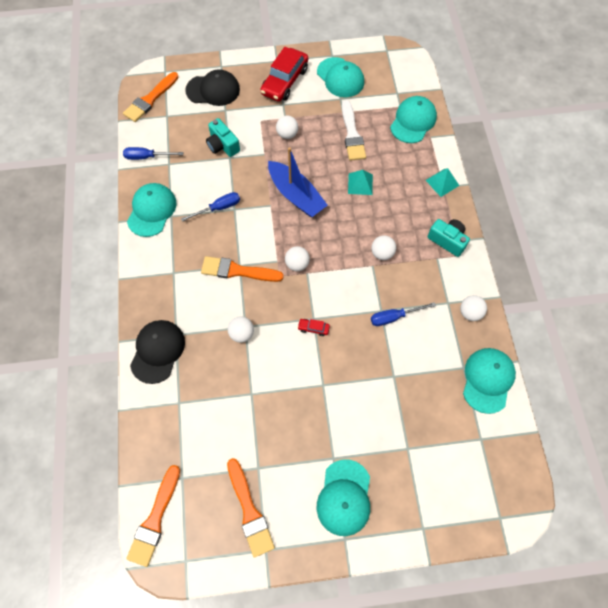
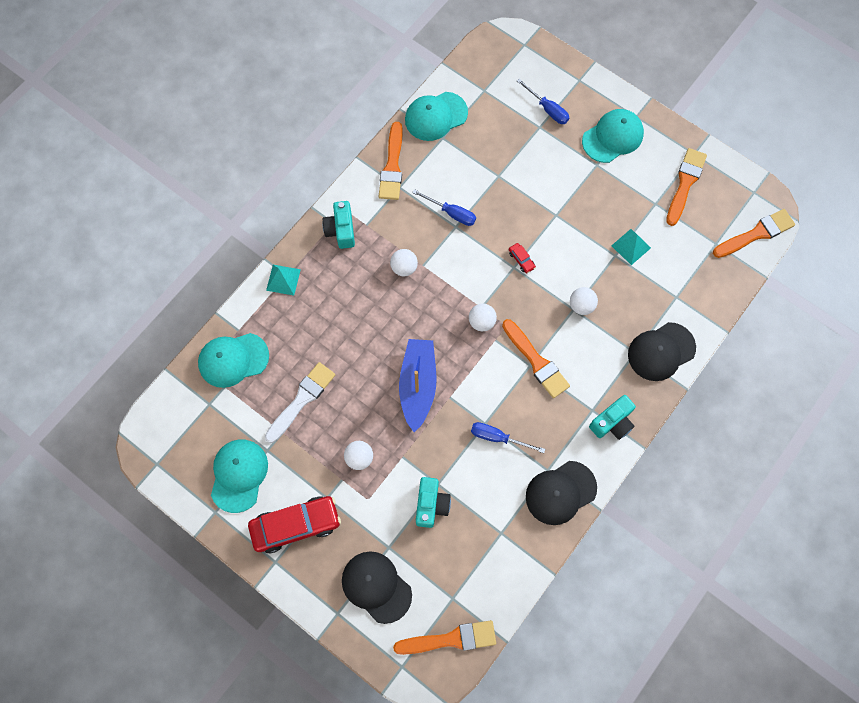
camera: 135 degrees left, 5 degrees up
(147, 157) = (515, 562): blue screwdriver -> blue screwdriver (547, 109)
(152, 210) = (560, 492): turquoise cap -> black cap
(153, 276) = (612, 422): none -> turquoise camera
(360, 184) = (351, 343): turquoise pyramid -> turquoise pyramid (631, 246)
(470, 313) = (392, 166): white ball -> orange brush

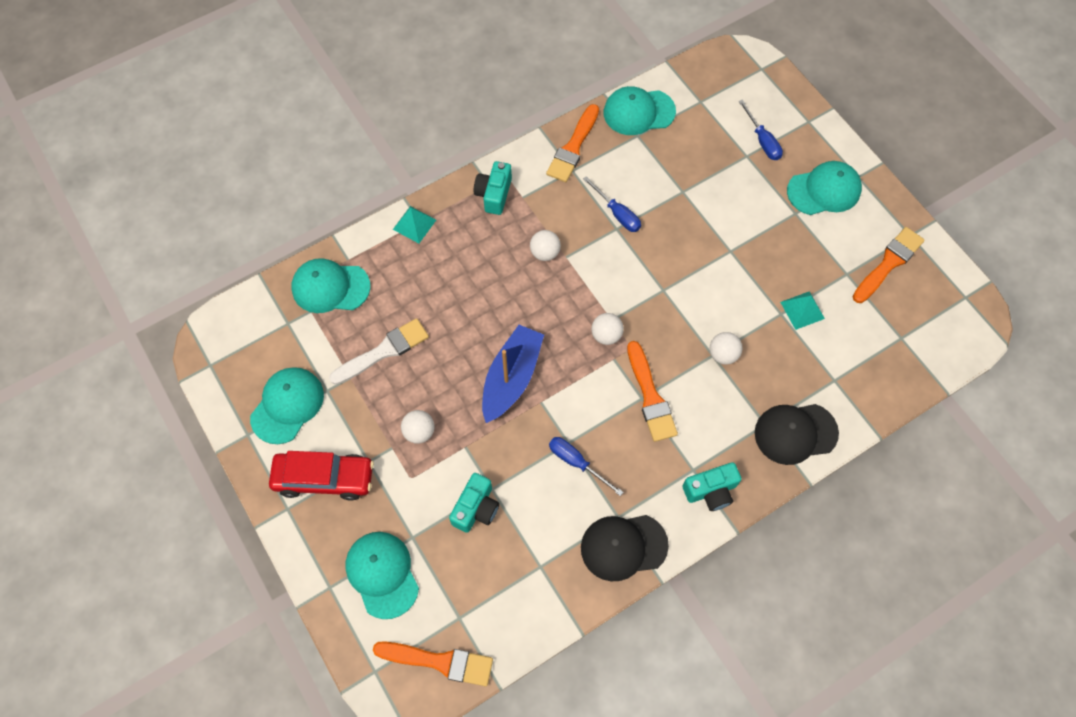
camera: 20 degrees right, 5 degrees down
(376, 586) = (382, 574): black cap -> turquoise cap
(521, 260) = (674, 285): red car -> none
(756, 234) = (952, 342): orange brush -> none

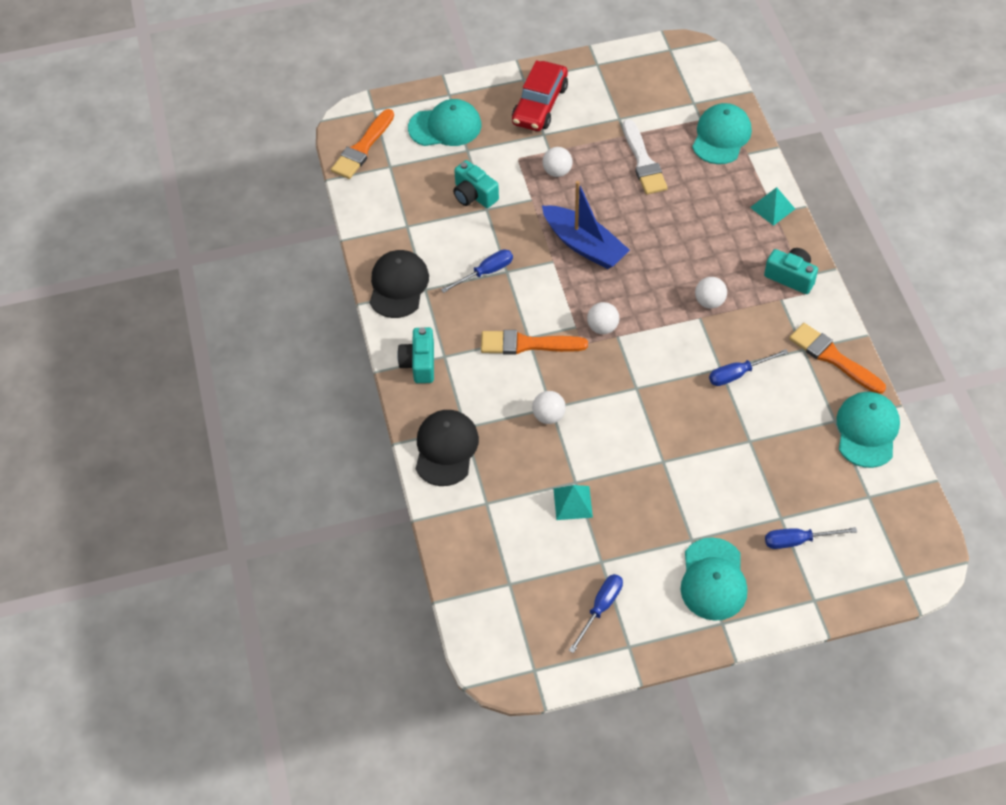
camera: 110 degrees right, 10 degrees down
(287, 405) = (614, 92): turquoise cap -> none
(888, 263) = (600, 608): orange brush -> blue screwdriver

